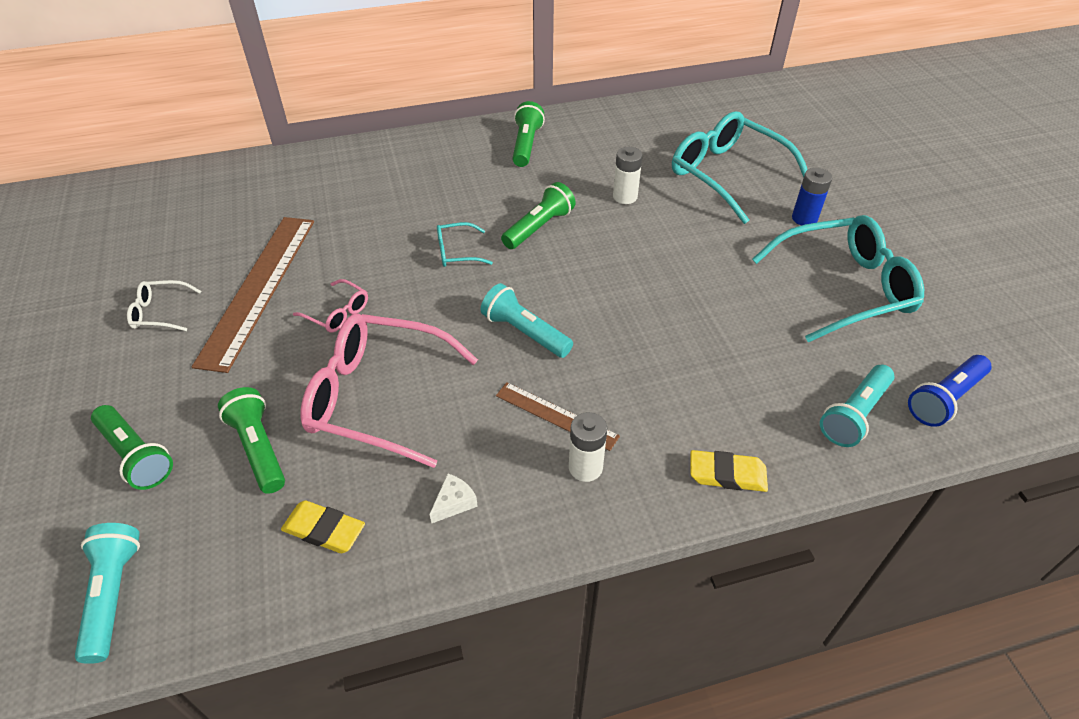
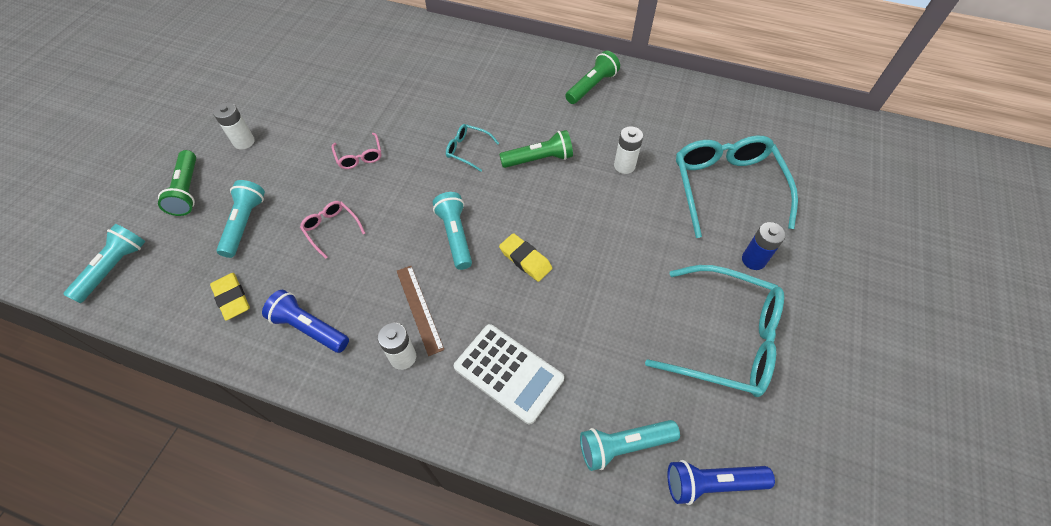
camera: 35 degrees right, 10 degrees up
(160, 312) = (270, 103): white glasses -> none
(165, 367) = (244, 142): none -> white battery
(258, 288) = (332, 114): brown ruler -> none
(259, 448) = (245, 224): green flashlight -> turquoise flashlight
(378, 397) = (331, 229): pink glasses -> pink glasses, size x0.45
(454, 503) = (309, 328): white cheese -> blue flashlight
(700, 419) = (508, 373): none -> white calculator
(727, 474) = (486, 426): yellow eraser -> yellow eraser (525, 259)

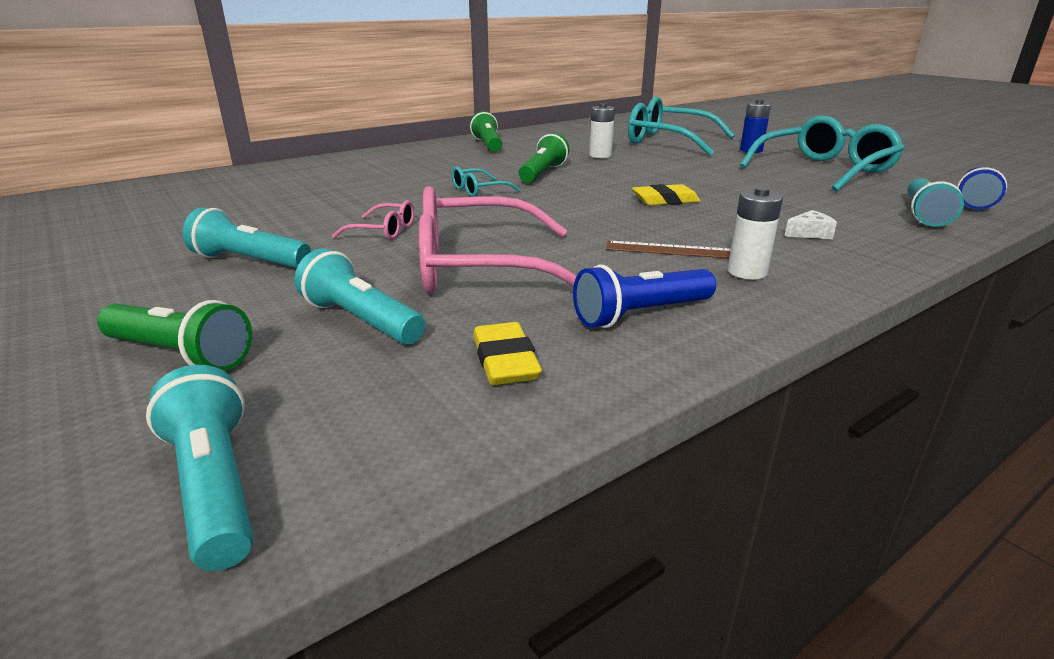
camera: 55 degrees left, 30 degrees down
(232, 298) = (505, 361): yellow eraser -> yellow eraser turned 75 degrees clockwise
(244, 142) = (185, 288): white battery -> none
(331, 229) = (479, 268): pink glasses -> pink glasses, size x2.21
(455, 236) = (592, 217): turquoise flashlight -> turquoise flashlight (250, 261)
(508, 373) = (809, 233): white calculator -> white cheese

